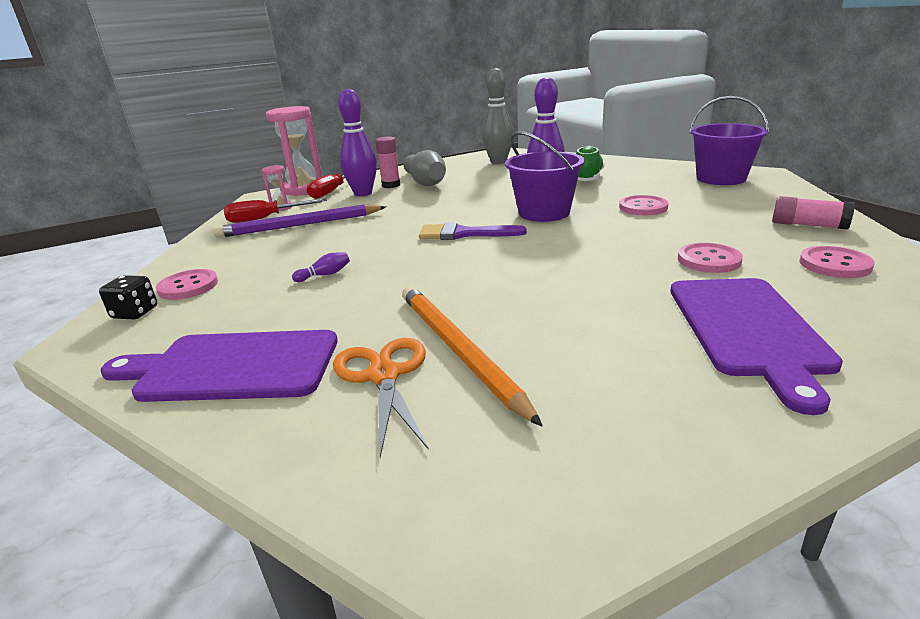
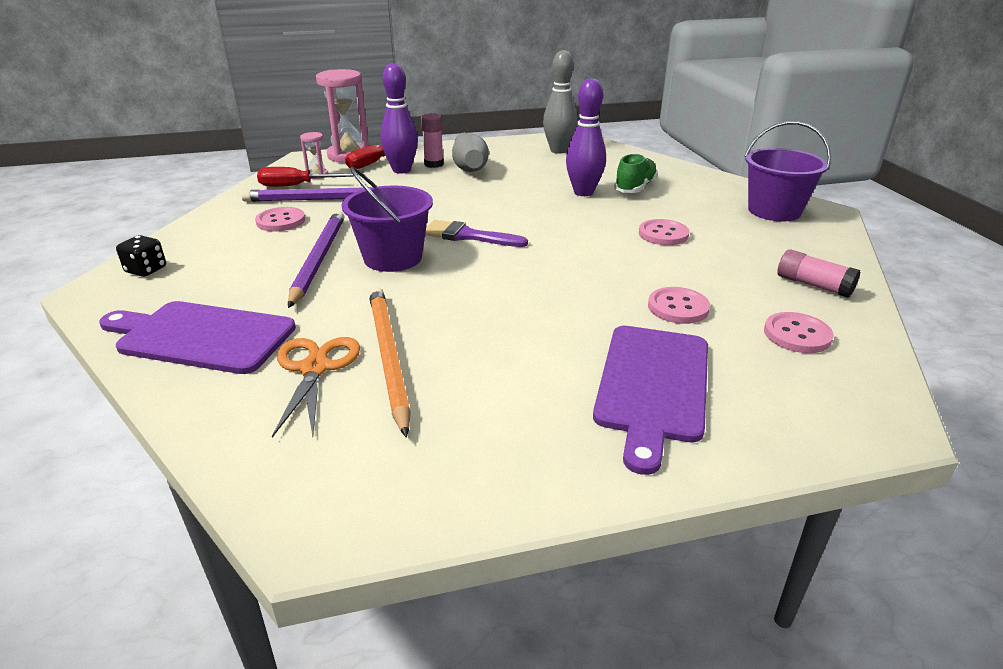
camera: 10 degrees right, 5 degrees up
(188, 286) = (199, 251): pink button -> pink button (281, 221)
(325, 275) = (318, 259): purple bowling pin -> purple pencil
(544, 213) = (560, 224): purple bucket -> purple bucket (393, 258)

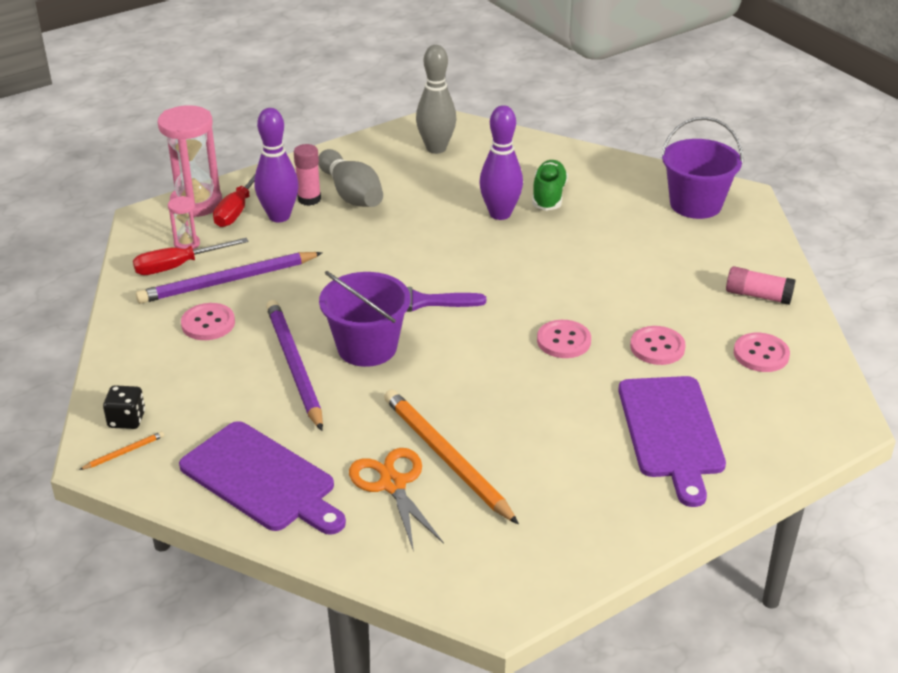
camera: 20 degrees left, 5 degrees up
(115, 291) = (124, 452): none -> orange pencil
(201, 336) = (262, 479): purple cutting board -> purple cutting board turned 135 degrees counterclockwise
(663, 234) = (606, 259): pink button -> pink button (563, 341)

